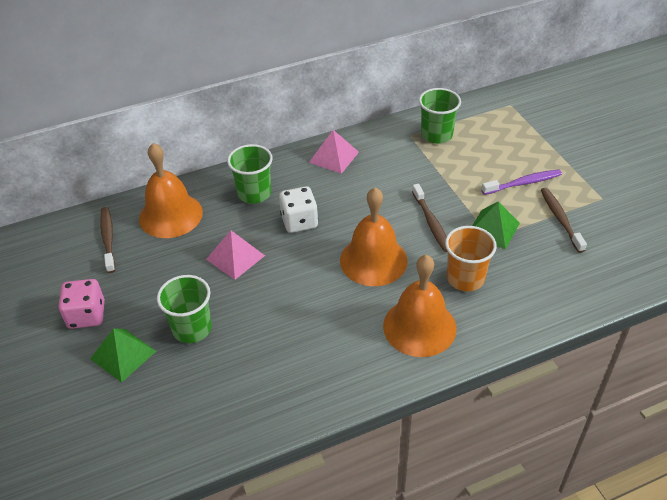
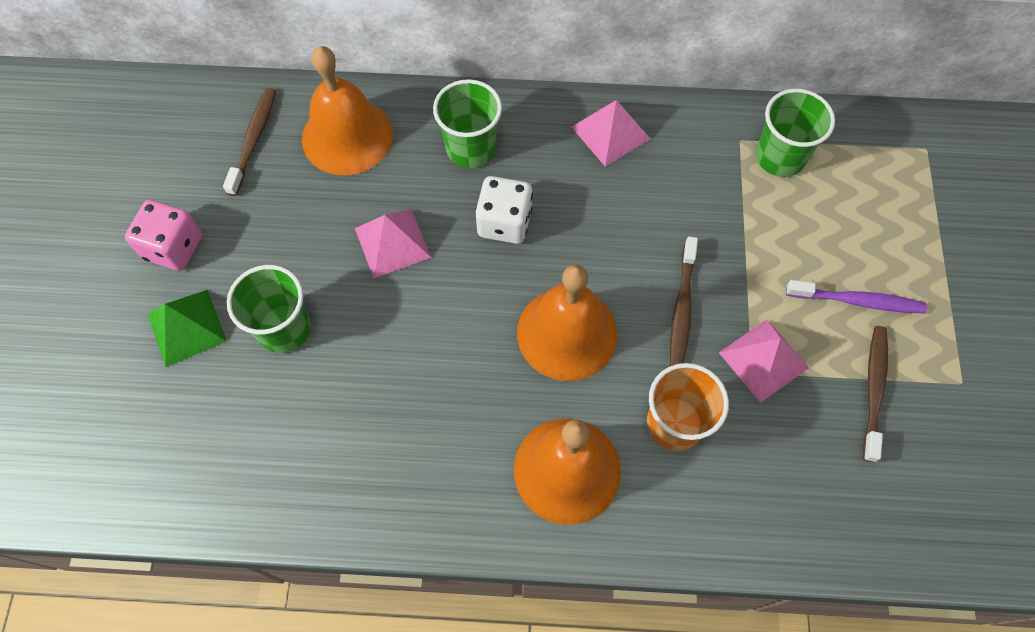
camera: 25 degrees right, 20 degrees up
(493, 229) = (763, 360): green pyramid -> pink pyramid

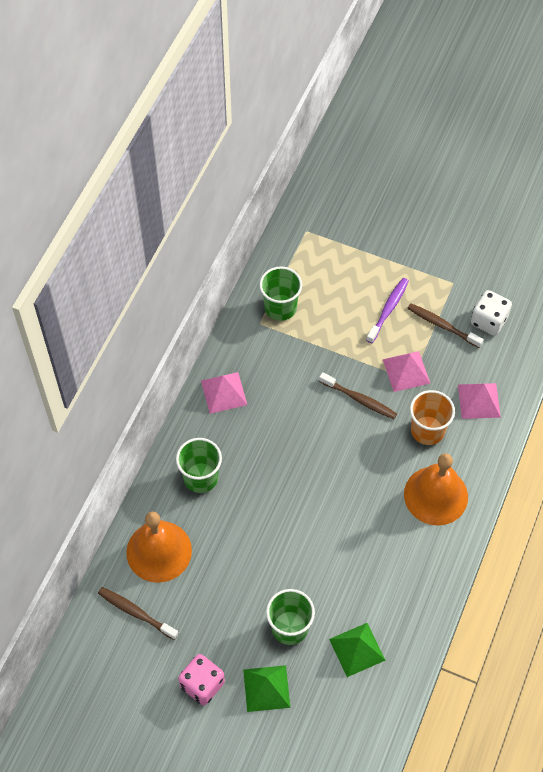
camera: 70 degrees left, 5 degrees down
(275, 430) = (357, 649): none -> green pyramid
(392, 242) = (253, 546): pink pyramid -> pink pyramid (479, 400)
(504, 223) = (264, 476): white dice -> white dice (488, 321)
(567, 333) = (352, 466): orange bell -> none

